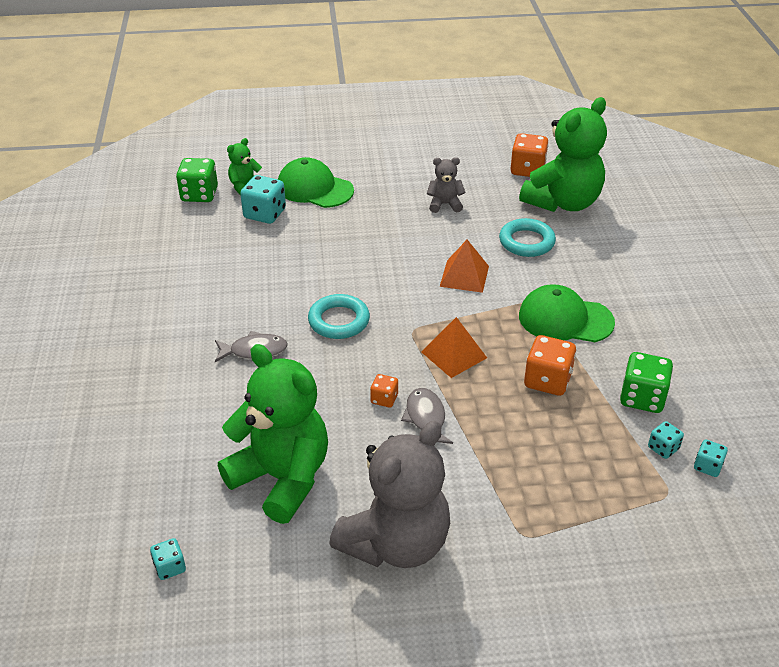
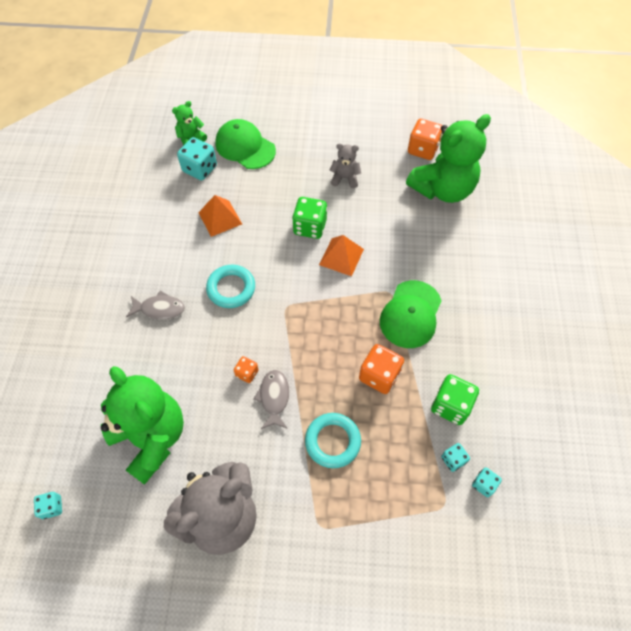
camera: 10 degrees right, 20 degrees up
(199, 194) = (154, 141): green dice -> green dice (310, 227)
(454, 355) = (312, 337): orange pyramid -> orange pyramid (220, 218)
(526, 242) = (401, 228): turquoise ring -> turquoise ring (332, 441)
(565, 319) = (410, 314): green cap -> green cap turned 90 degrees counterclockwise

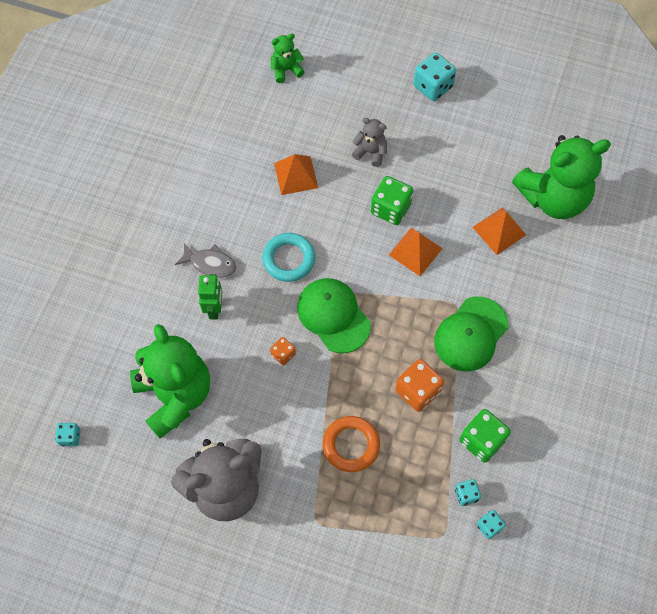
camera: 15 degrees right, 5 degrees up
(172, 348) = (214, 309): none -> green robot
(200, 169) = (287, 110): turquoise dice -> turquoise dice (433, 86)
(245, 147) = (344, 94): green cap -> green cap (333, 316)
(274, 398) = (304, 386): grey fish -> none
(332, 441) = (351, 445): turquoise ring -> orange ring
(345, 178) = (446, 159): grey teddy bear -> grey teddy bear (370, 152)
(407, 224) = (499, 231): none -> orange pyramid
(423, 149) = (546, 143): orange dice -> none

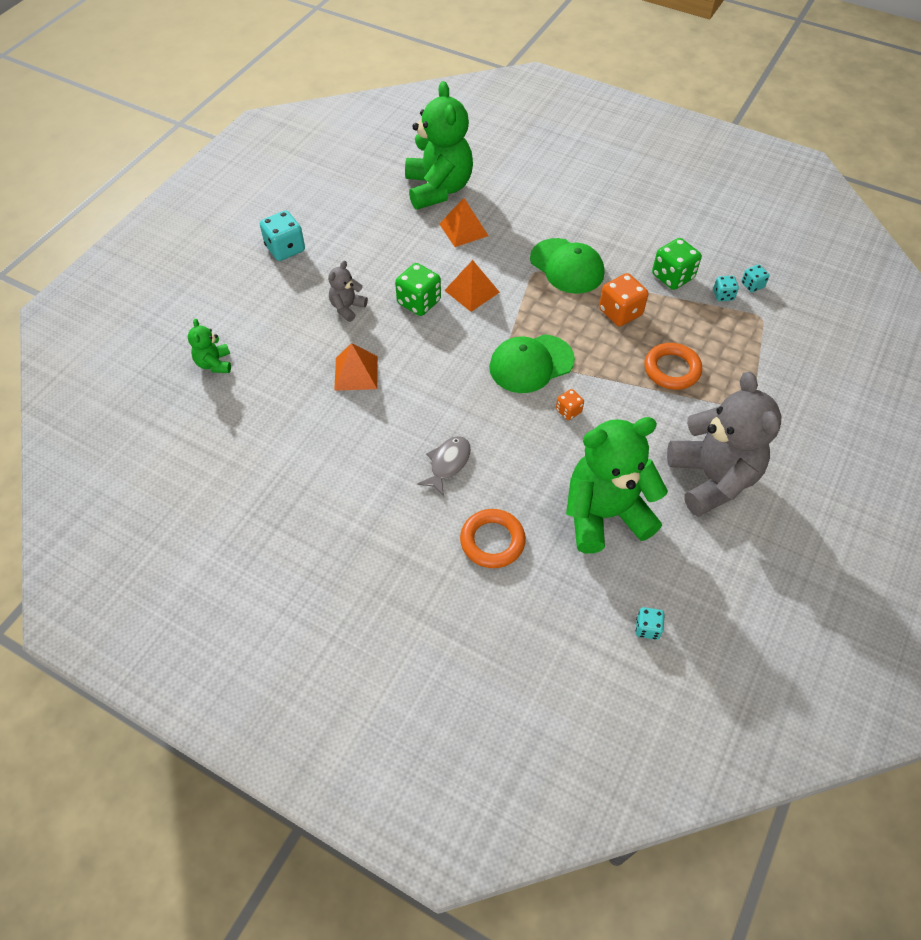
camera: 80 degrees left, 10 degrees down
(139, 309) = (492, 541): none -> orange ring
(214, 309) = (505, 466): green robot -> none
(289, 259) = (458, 392): turquoise ring -> none

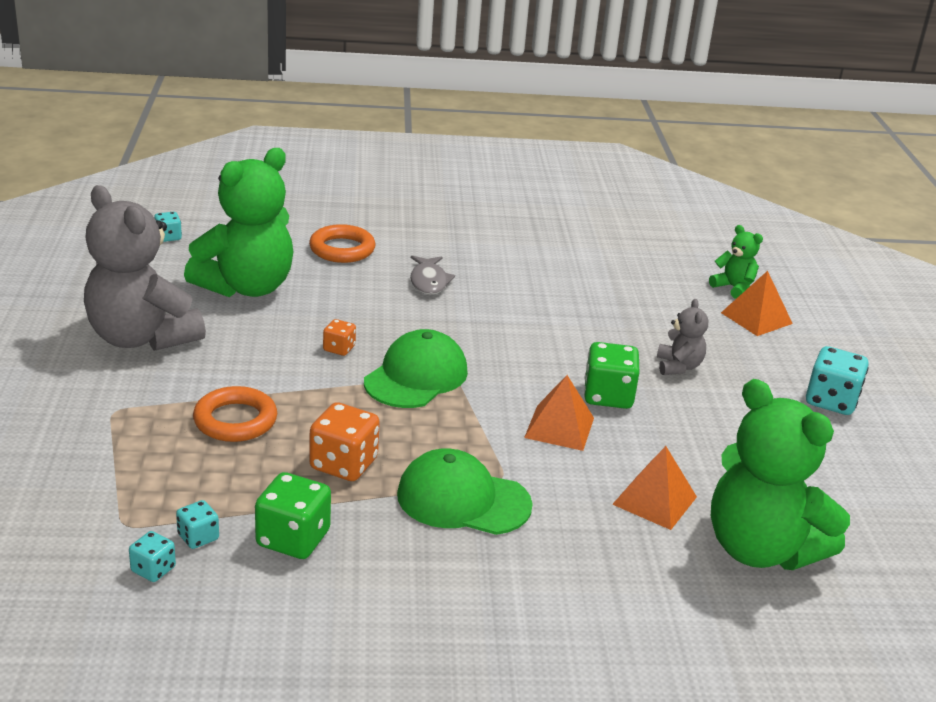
camera: 145 degrees right, 25 degrees down
(356, 373) = (594, 317): orange pyramid -> orange pyramid (756, 318)

